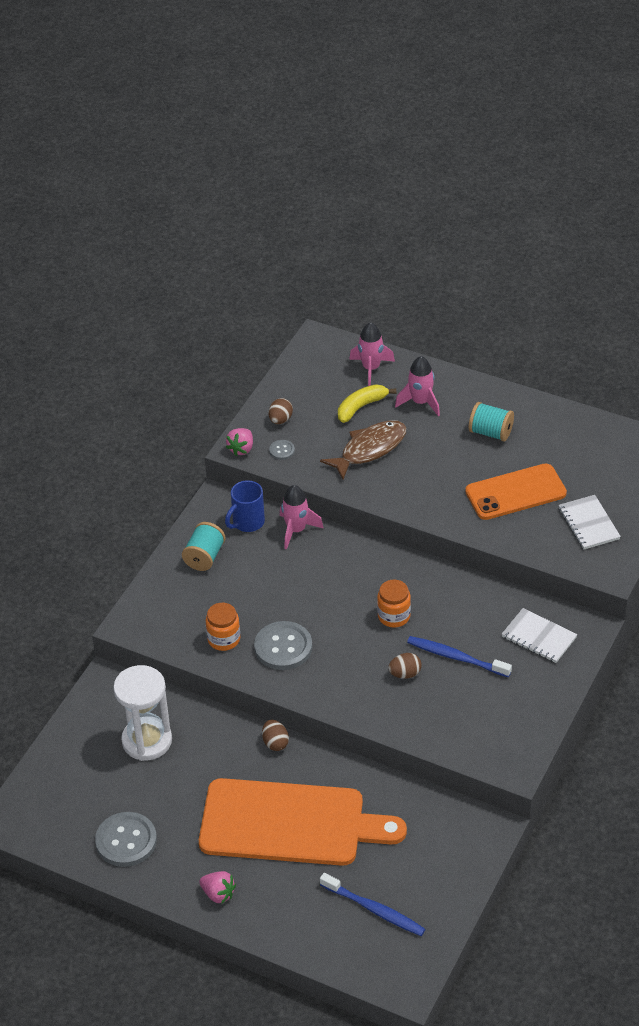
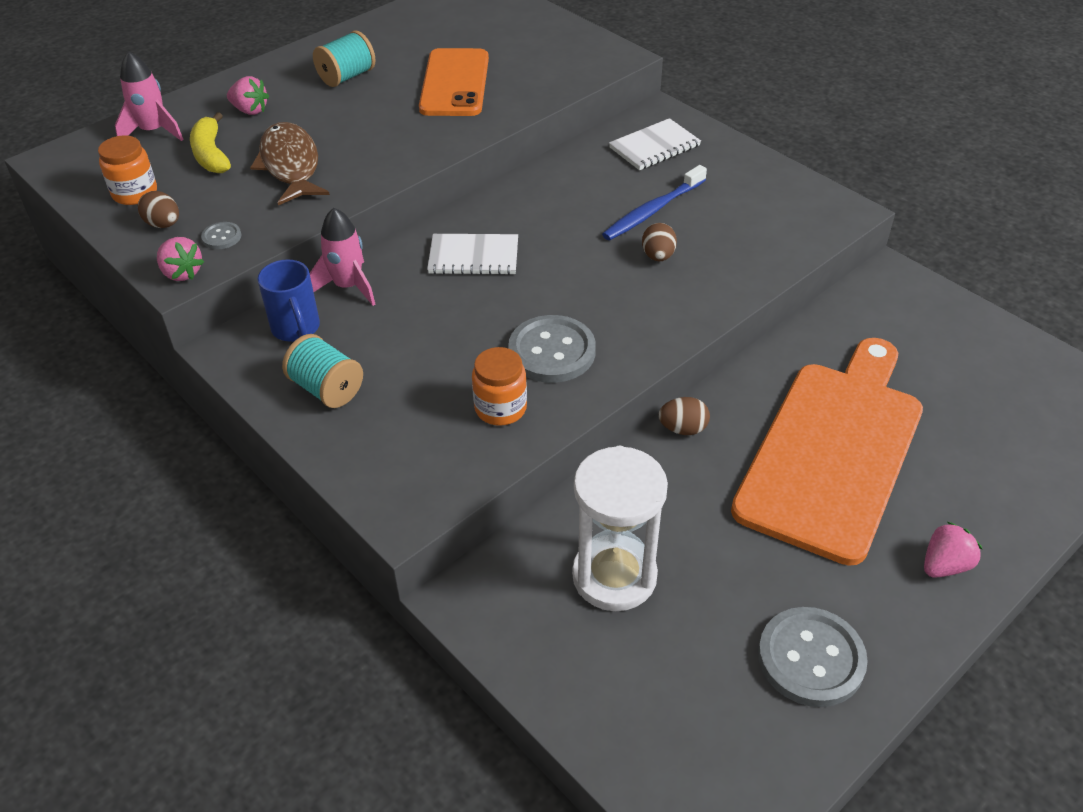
camera: 70 degrees left, 0 degrees up
(374, 909) = (1001, 407): blue toothbrush -> none
(394, 616) = (557, 241): orange jar -> orange jar (135, 193)
(420, 402) = (250, 110): pink rocket -> pink strawberry
(588, 524) = (538, 52): white notebook -> white notebook (473, 257)

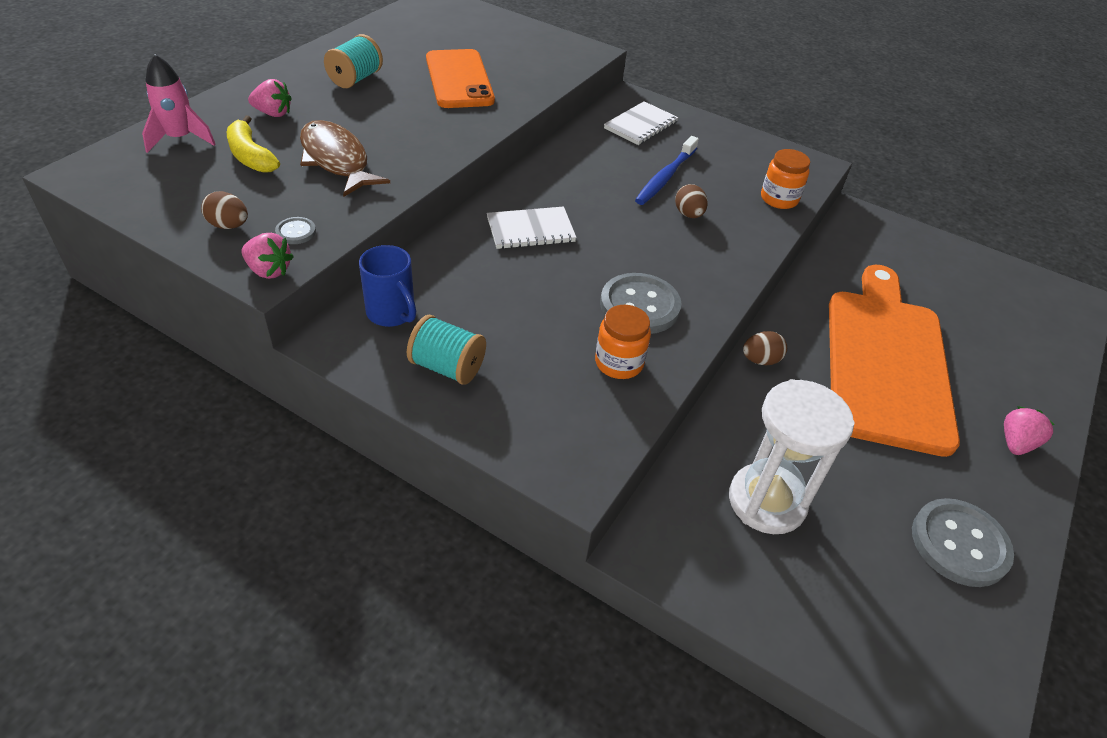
camera: 20 degrees left, 0 degrees up
(135, 193) = (185, 198): orange jar -> orange jar (779, 199)
(348, 287) = (426, 269): pink rocket -> none

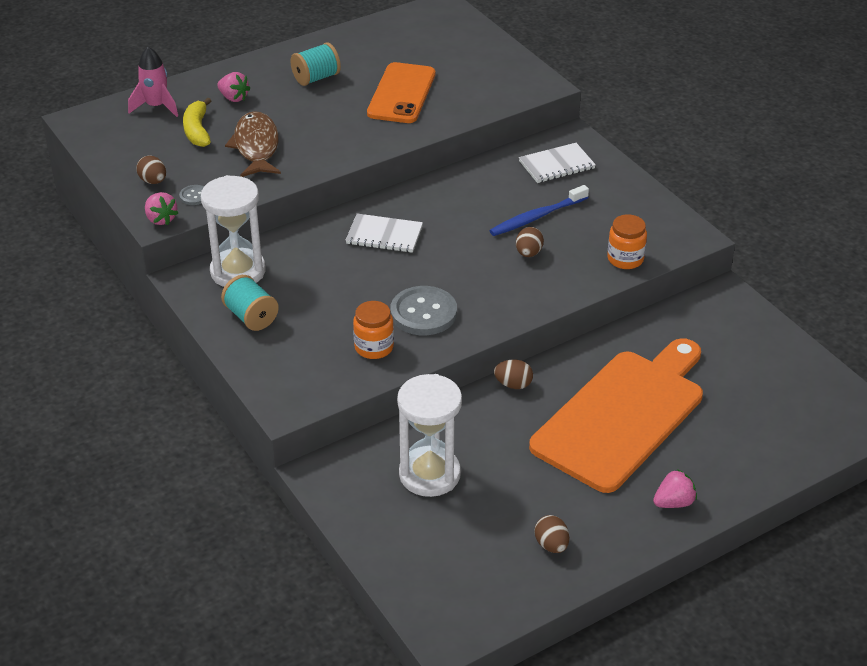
camera: 30 degrees right, 5 degrees down
(392, 313) = (238, 271): blue mug -> white hourglass
(959, 544) = (551, 545): grey button -> brown egg

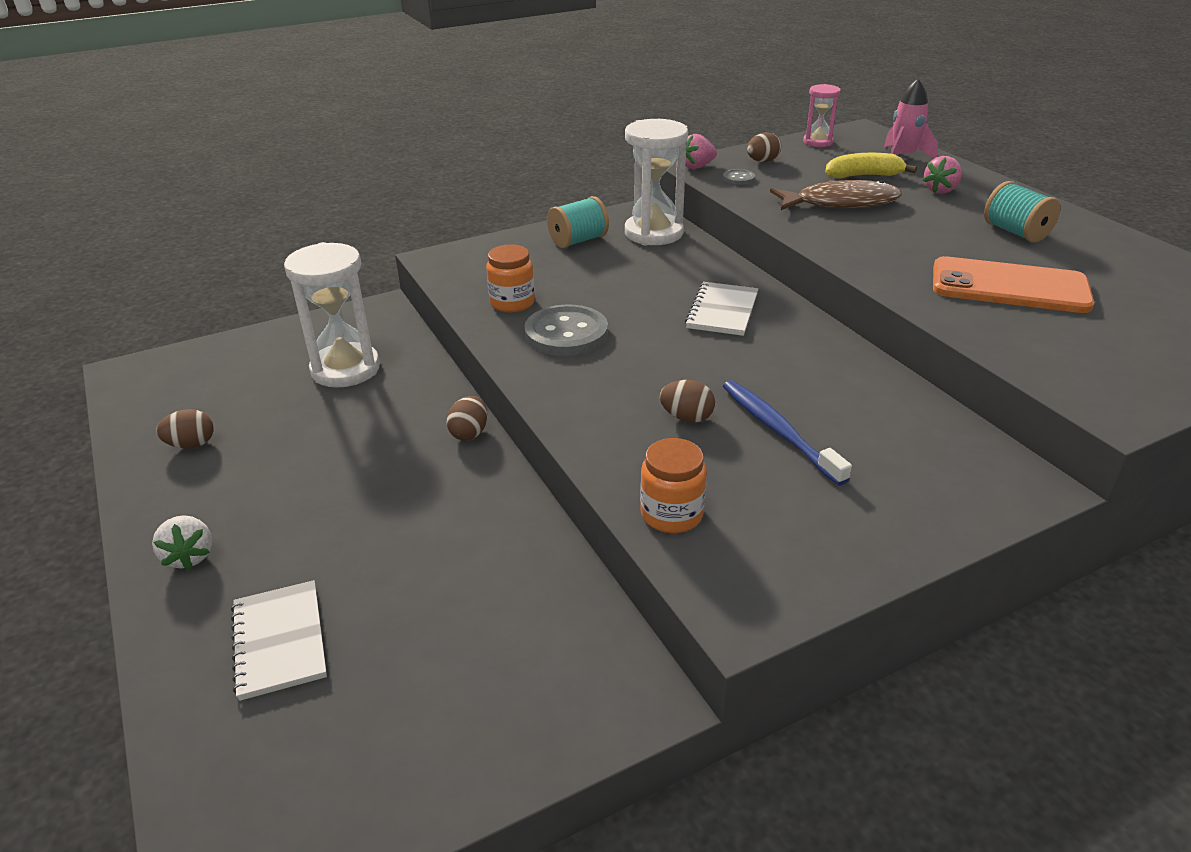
camera: 95 degrees right, 5 degrees down
(107, 147) = (818, 142): none -> pink hourglass
(556, 165) = (931, 461): white notebook -> white notebook (279, 641)
(623, 416) = (375, 525): orange cutting board -> none
(674, 502) = (189, 556): pink strawberry -> white strawberry

